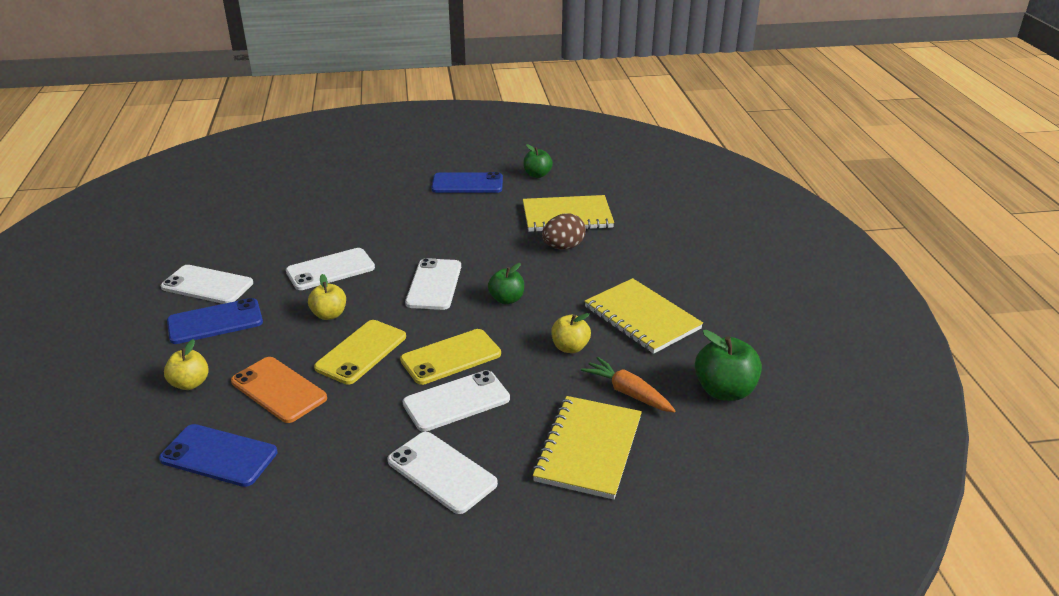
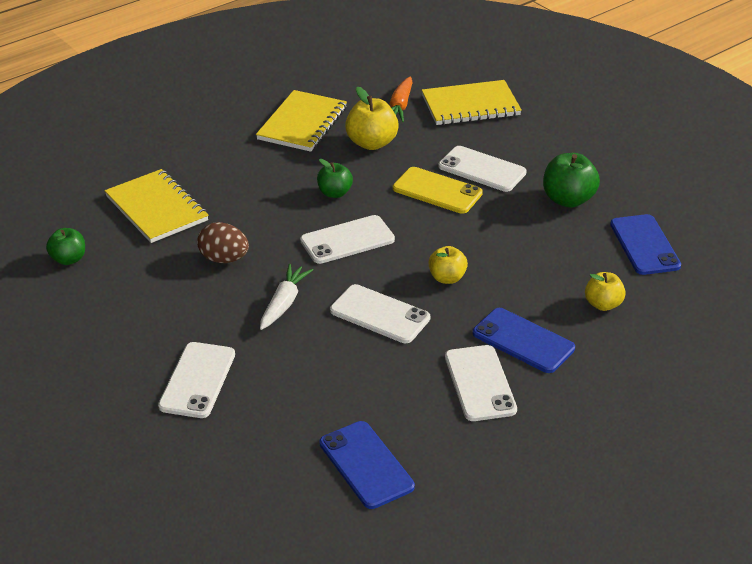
camera: 120 degrees left, 5 degrees up
(278, 390) = (559, 254): orange phone -> none
(361, 352) = (476, 236): yellow phone -> none
(393, 236) = (284, 303): none -> white carrot
(441, 472) = (551, 150): white phone -> white phone (197, 380)
(467, 184) = (125, 301): blue phone -> blue phone (366, 465)
(563, 247) = (221, 192): brown egg -> brown egg (224, 259)
(570, 347) = (371, 143): yellow apple -> yellow apple, size x1.54
(724, 391) = (361, 73): green apple -> green apple (568, 200)

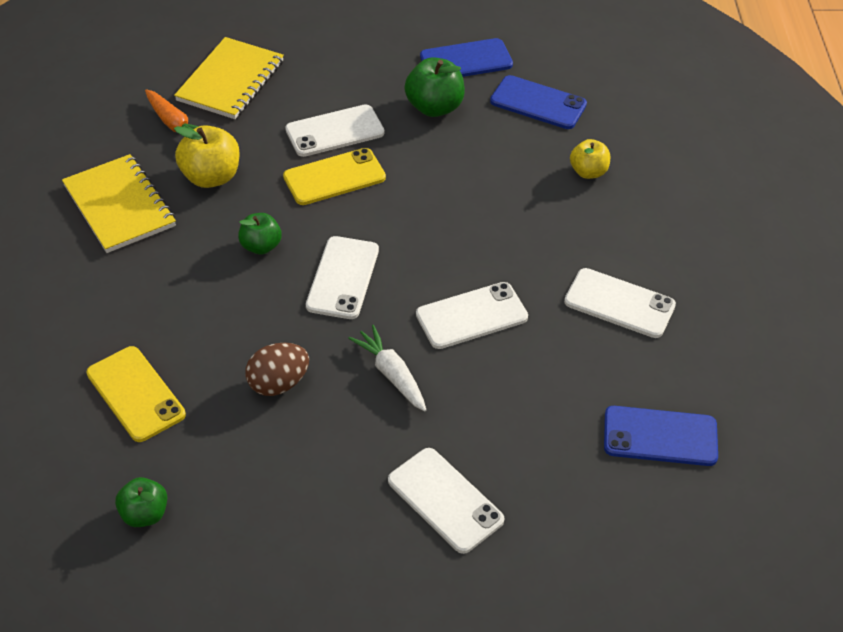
camera: 55 degrees left, 10 degrees up
(157, 208) = (135, 394): yellow notebook -> yellow phone
(447, 278) = (464, 243): yellow apple -> none
(523, 341) = (590, 245): blue phone -> blue phone (466, 60)

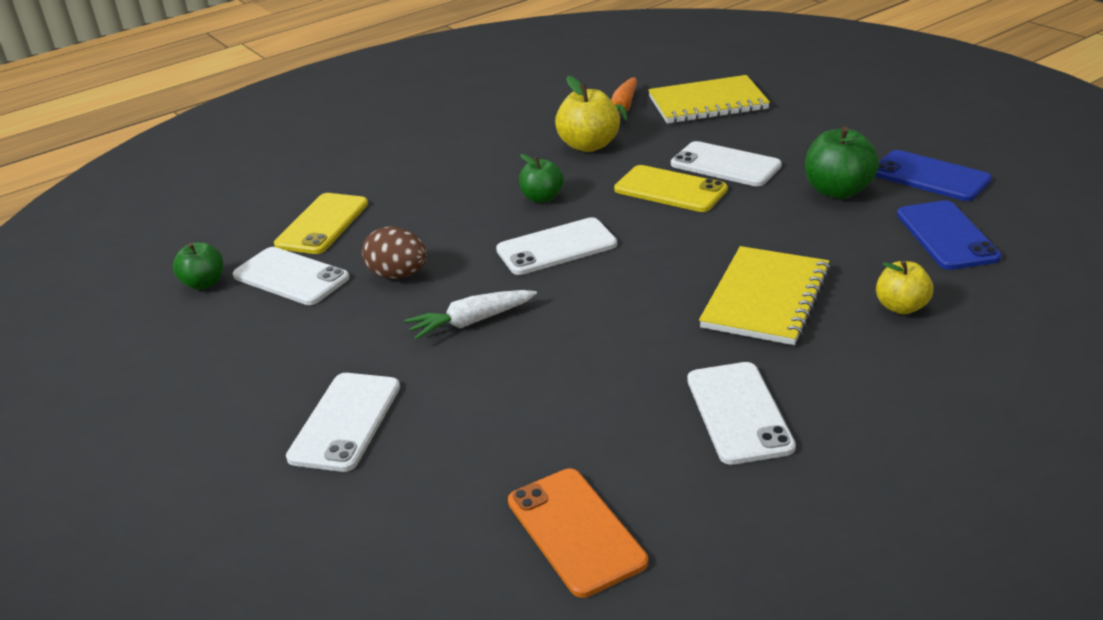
camera: 60 degrees right, 15 degrees down
(119, 206) = (507, 131): yellow notebook -> yellow notebook (766, 298)
(391, 374) = (471, 322): white carrot -> white carrot turned 135 degrees counterclockwise
(471, 316) = (597, 331): white phone -> white phone (291, 277)
(660, 436) = (575, 531): blue phone -> orange phone

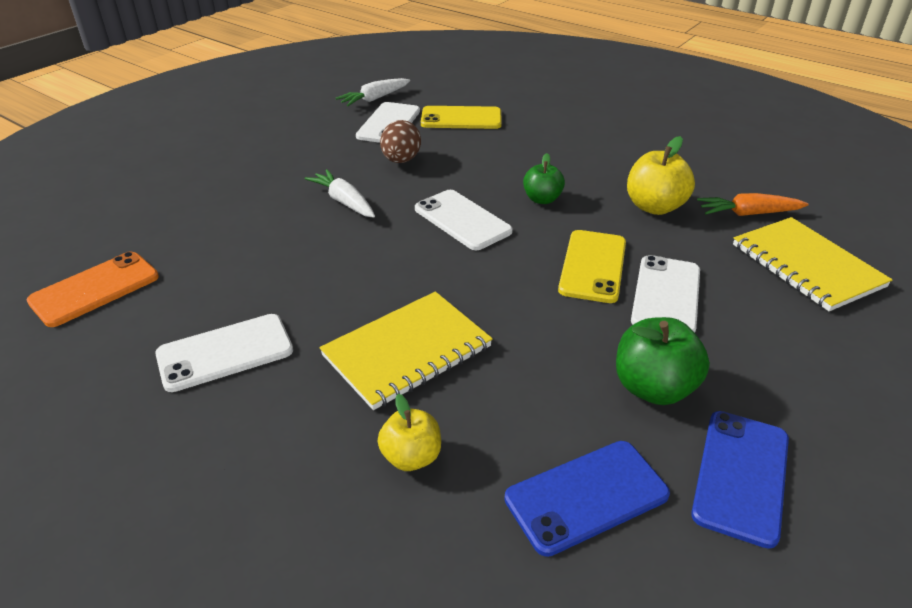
camera: 70 degrees right, 5 degrees up
(204, 283) = (374, 99): green apple -> white carrot
(345, 422) = (224, 179): white phone -> none
(766, 298) = (407, 351): yellow notebook -> yellow notebook turned 45 degrees counterclockwise

